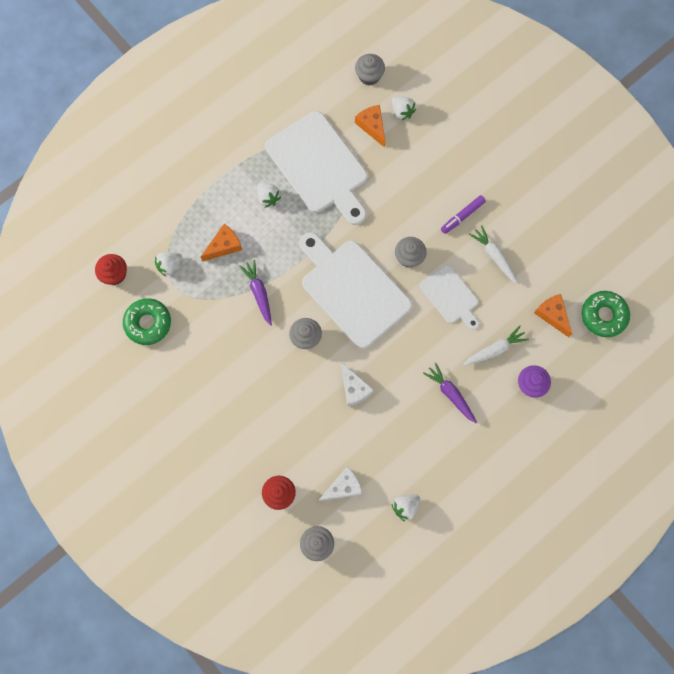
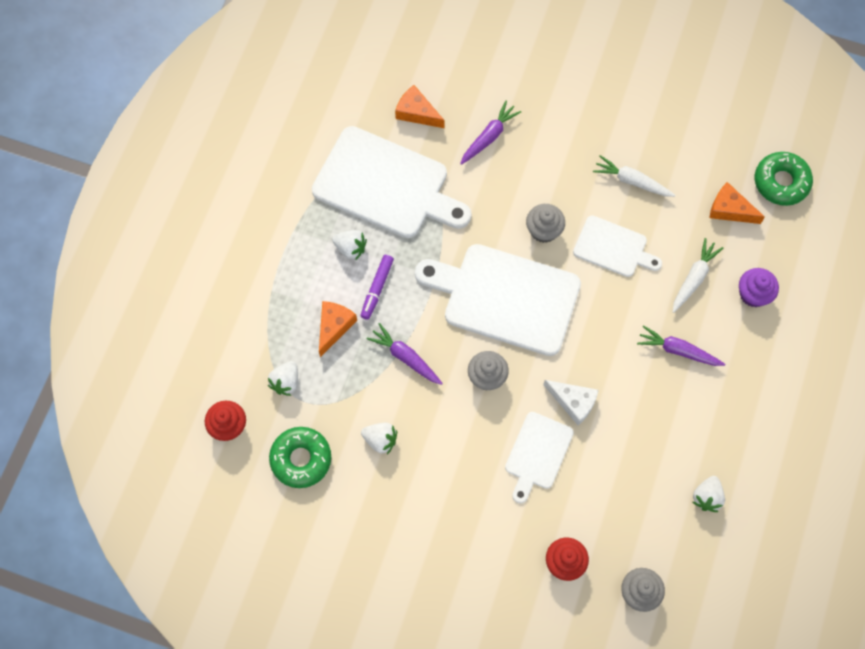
camera: 30 degrees left, 5 degrees down
(307, 410) = (537, 454): none -> white cutting board
(343, 487) = (628, 515): white cheese -> none
(369, 76) = (380, 61): grey cupcake -> none
(402, 112) = (439, 81): white strawberry -> white strawberry (380, 440)
(412, 170) = (489, 137): none -> purple carrot
(462, 216) = (572, 157): purple marker -> purple marker (377, 289)

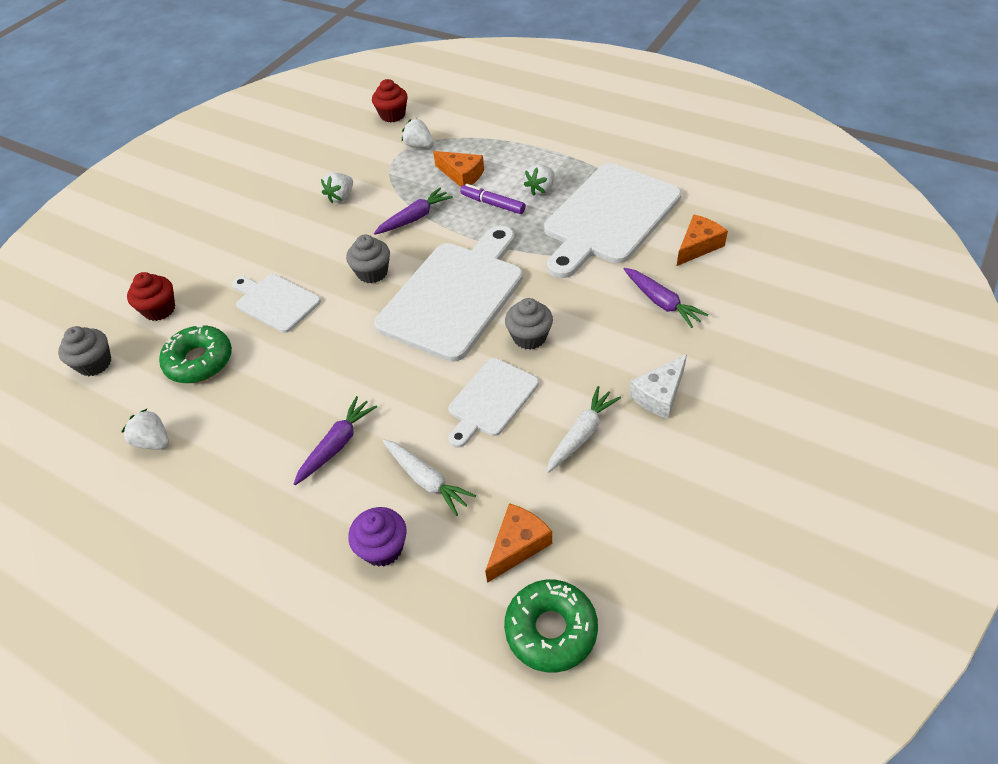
camera: 105 degrees right, 20 degrees down
(301, 459) = (346, 151): green donut -> green donut (199, 361)
(573, 402) = (316, 337): white cheese -> white cheese (659, 394)

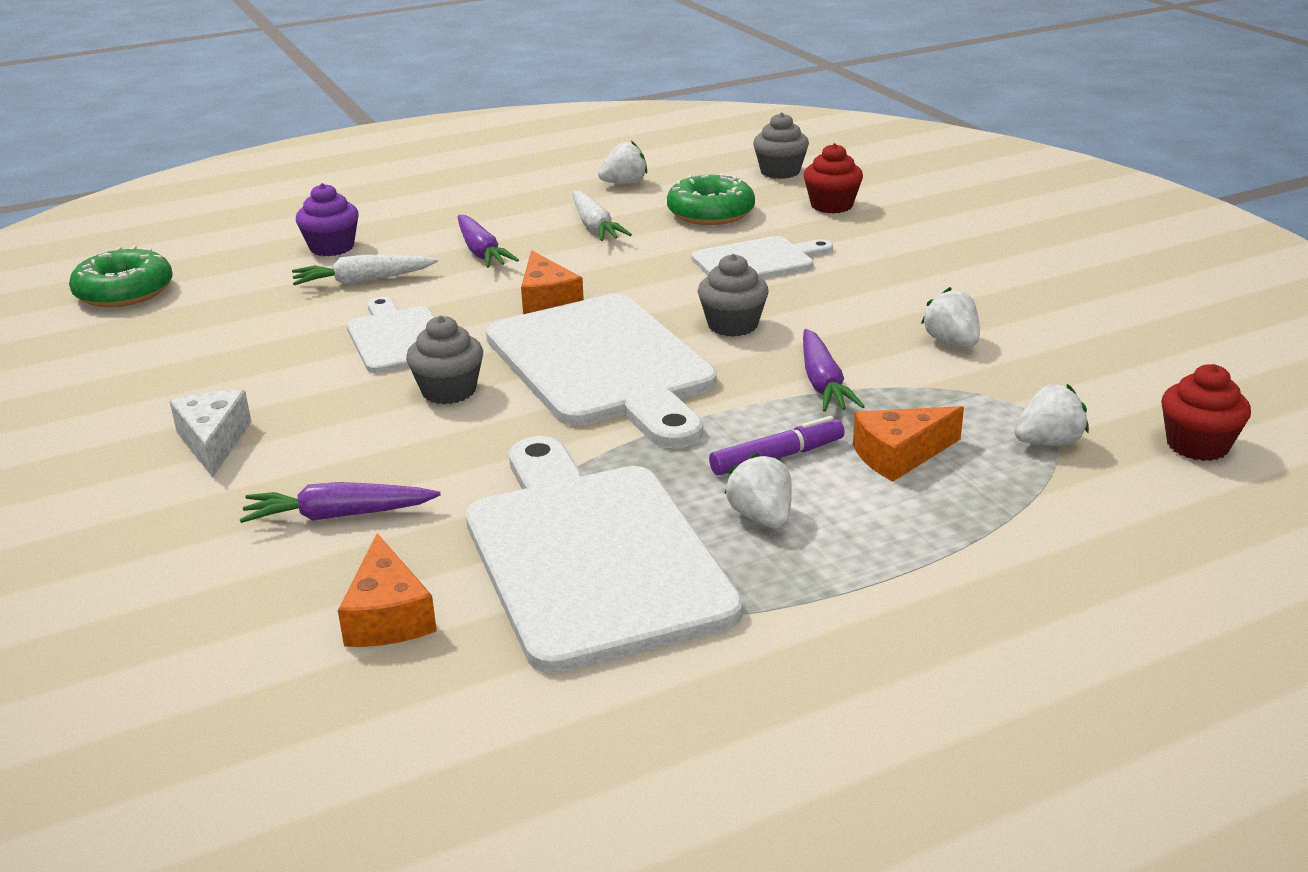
camera: 120 degrees right, 20 degrees down
(518, 545) = (217, 301): orange cheese -> orange cheese (547, 300)
(581, 434) = (260, 372): white carrot -> white carrot (595, 226)

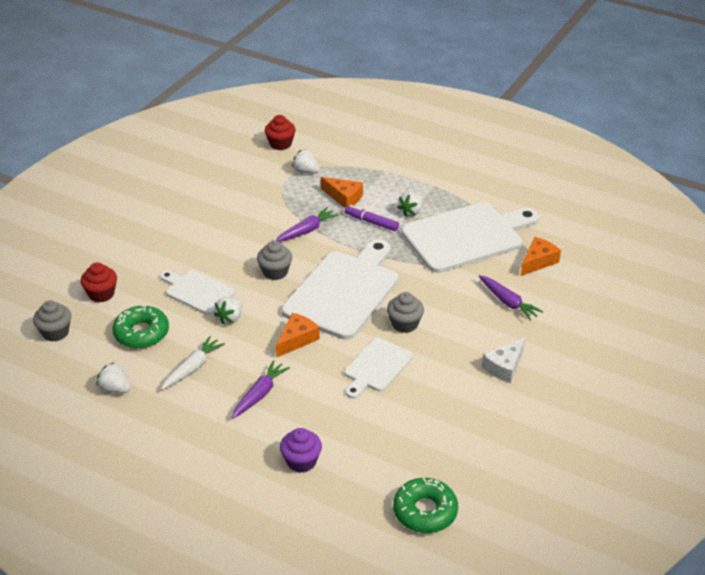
camera: 125 degrees left, 10 degrees up
(363, 281) = (330, 419): white carrot -> none
(592, 555) = (467, 236): white cutting board -> white cutting board turned 150 degrees counterclockwise
(951, 342) = (242, 211): white strawberry -> white strawberry (230, 318)

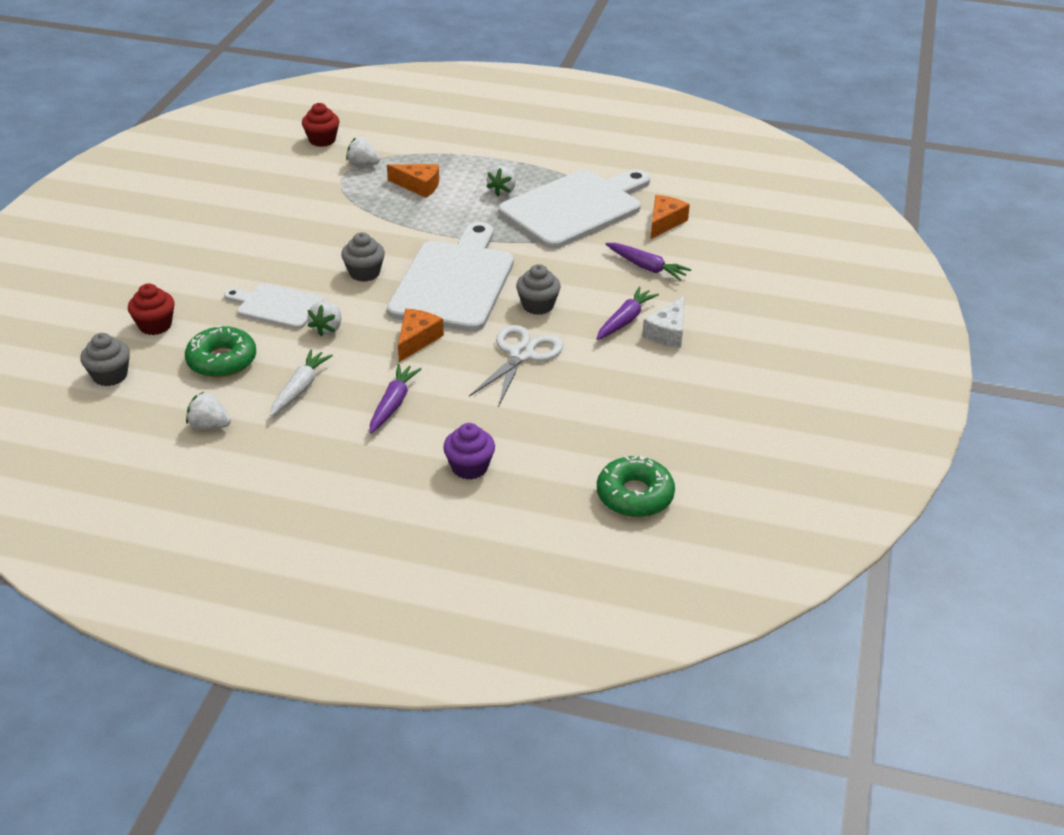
camera: 15 degrees left, 0 degrees up
(306, 230) = (386, 225): purple carrot -> purple carrot (625, 320)
(371, 222) = (460, 207): purple marker -> none
(376, 367) = (521, 354): white cutting board -> white scissors

